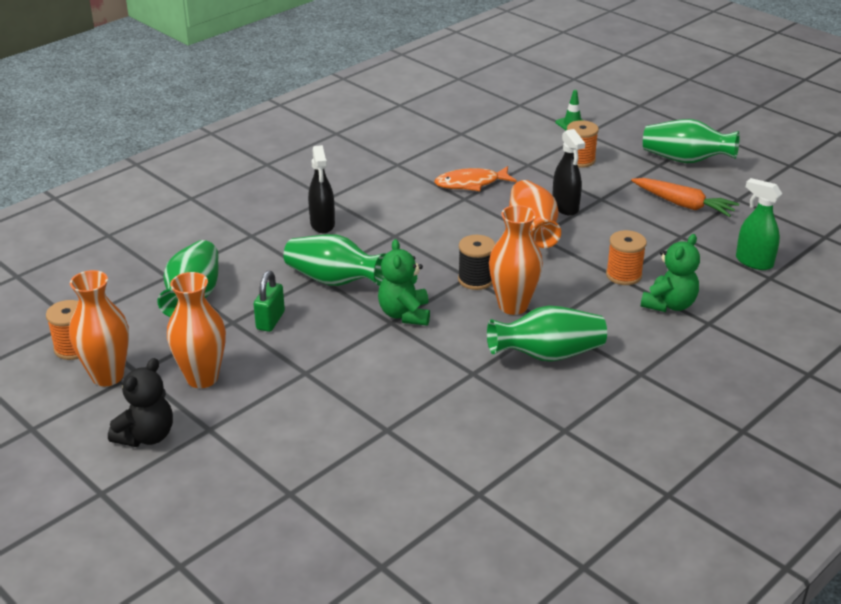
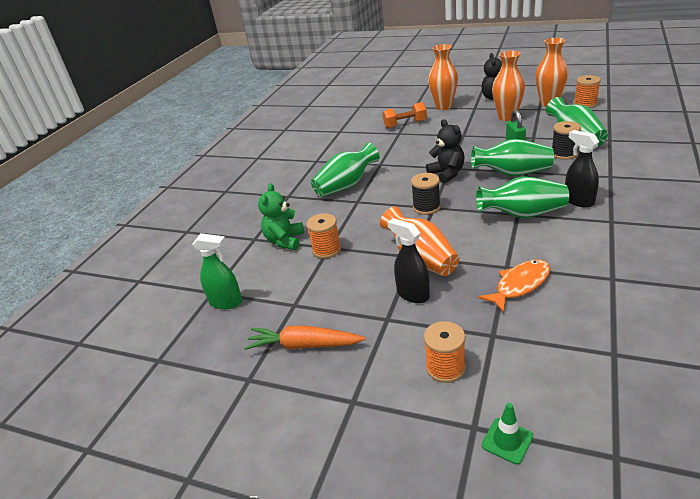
camera: 160 degrees right, 0 degrees up
(243, 281) = (564, 153): none -> black spool
(356, 448) = (405, 124): none -> orange dumbbell
(405, 314) = (447, 174): green teddy bear -> black teddy bear
(513, 306) = (387, 201): orange vase -> orange vase (443, 106)
(685, 160) = (324, 426): green vase -> green vase (522, 214)

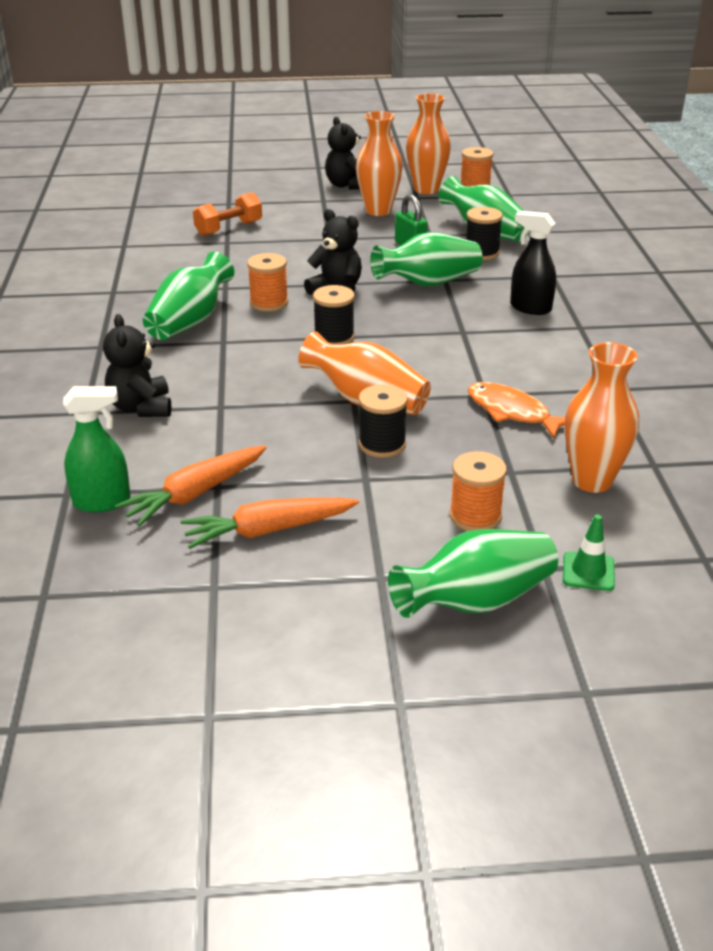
camera: 30 degrees left, 0 degrees up
(278, 308) = (196, 494): none -> orange carrot
(285, 241) = (141, 408): green teddy bear -> black teddy bear
(326, 250) = (219, 410): orange spool -> orange spool (269, 303)
(412, 294) = (382, 444): black spray bottle -> black spool
(443, 106) = (274, 200): orange vase -> orange vase (592, 481)
(519, 285) = (512, 412): orange fish -> orange fish turned 75 degrees counterclockwise
(522, 214) = (469, 331): green vase -> green vase (475, 601)

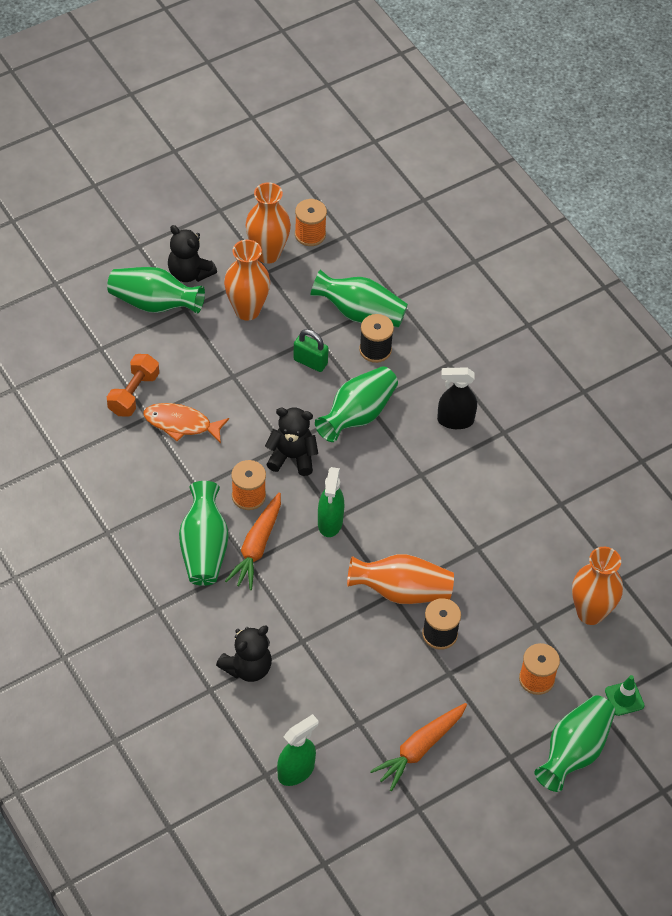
camera: 30 degrees left, 20 degrees up
(141, 408) = (247, 667): black teddy bear -> black teddy bear turned 90 degrees counterclockwise
(196, 494) = (351, 737): orange carrot -> orange carrot (257, 546)
(300, 193) = (154, 303): none -> green vase
(334, 337) = (330, 522): black spool -> green spray bottle
(512, 412) = (506, 561): orange fish -> orange fish (181, 424)

